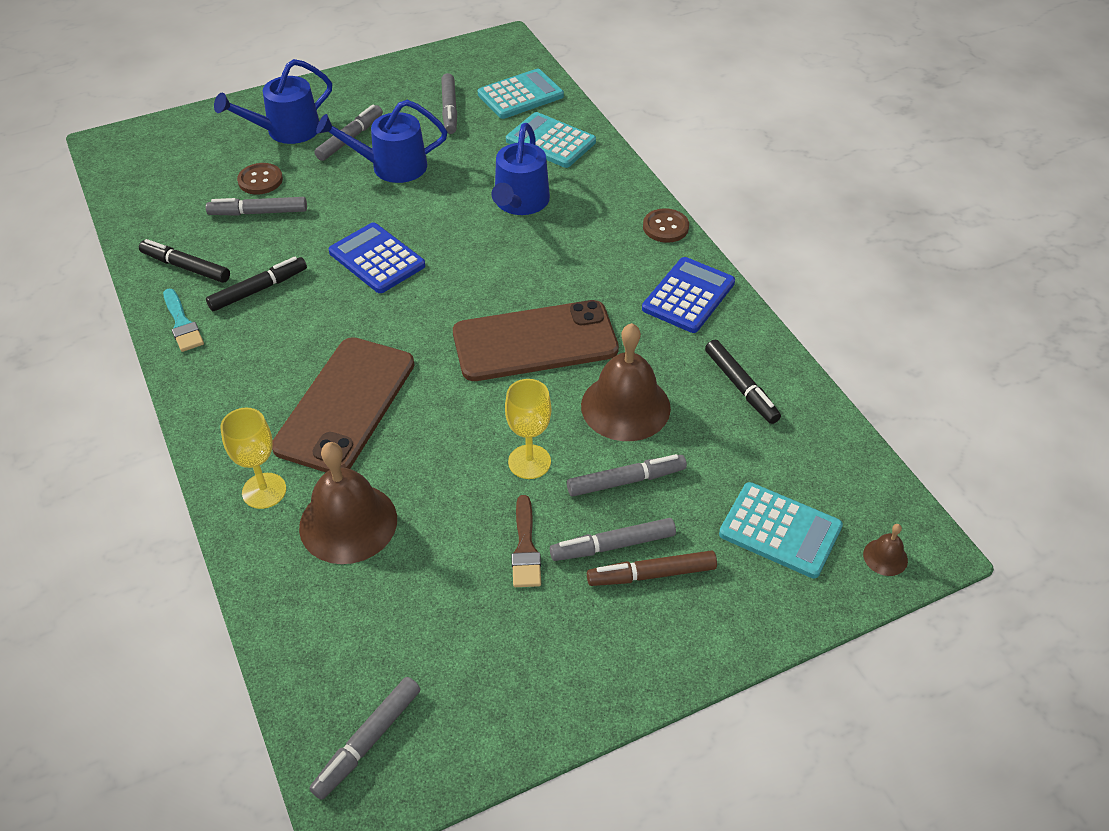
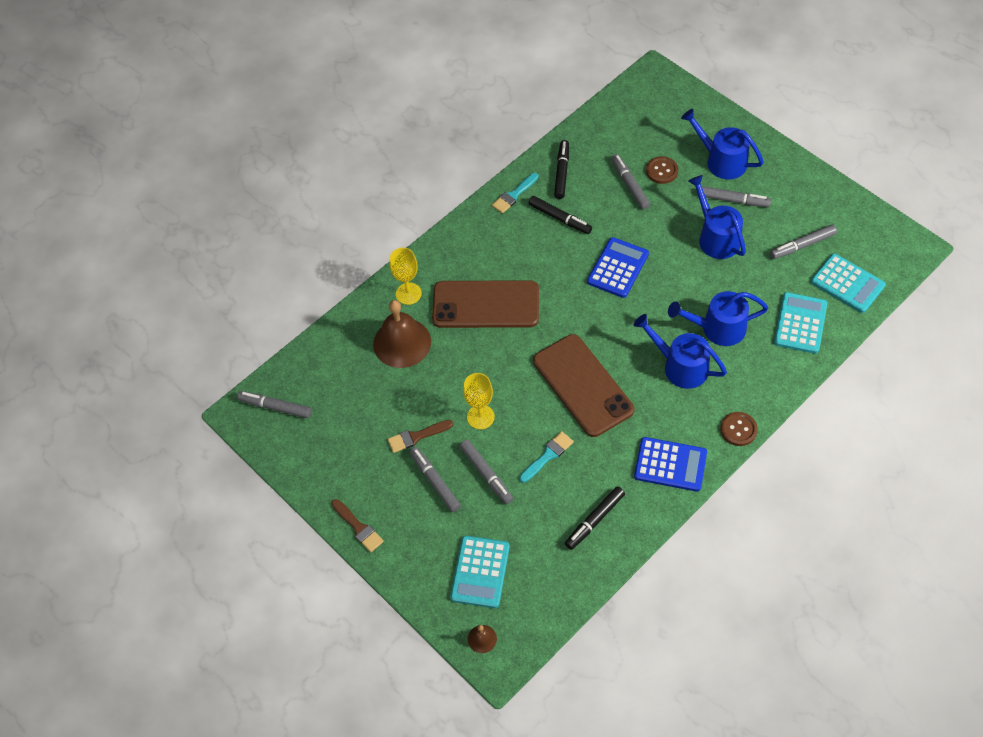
camera: 75 degrees right, 10 degrees up
(555, 247) = (680, 366): none -> blue watering can
(625, 406) = (547, 456): brown bell -> turquoise brush
(651, 574) = (421, 508): brown marker -> none
(653, 670) = (358, 527): none -> brown brush

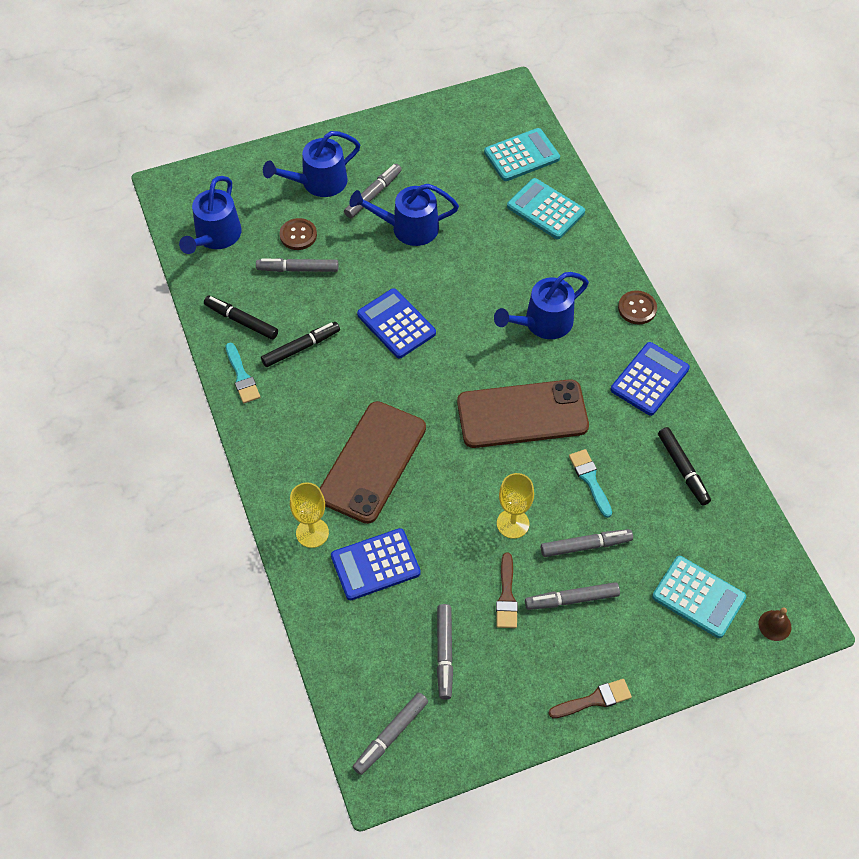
camera: 70 degrees left, 0 degrees up
(402, 342) = (375, 564): brown bell -> blue calculator
(718, 328) = (516, 274): blue watering can -> blue watering can (215, 236)
(802, 245) = (459, 168): grey marker -> grey marker (444, 653)

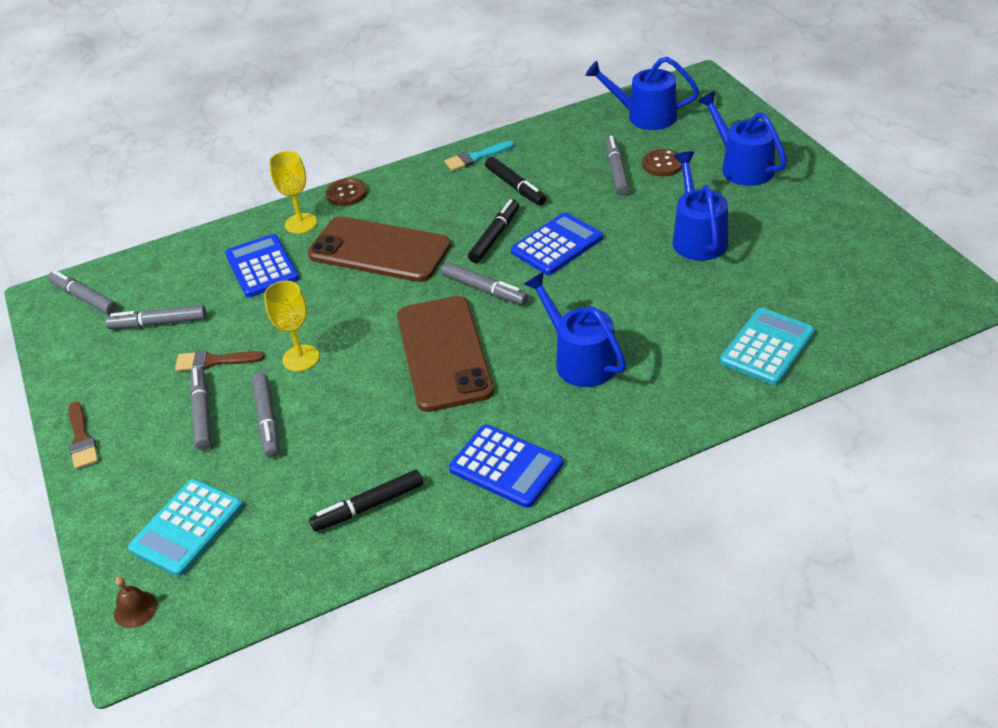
camera: 90 degrees right, 15 degrees down
(241, 321) = (542, 147): black marker -> black marker (495, 236)
(373, 194) = (739, 206): grey marker -> grey marker (484, 289)
(522, 155) = (854, 317): turquoise calculator -> none
(590, 480) = (354, 418): turquoise brush -> none
(637, 308) = (621, 448): brown button -> brown button (346, 193)

